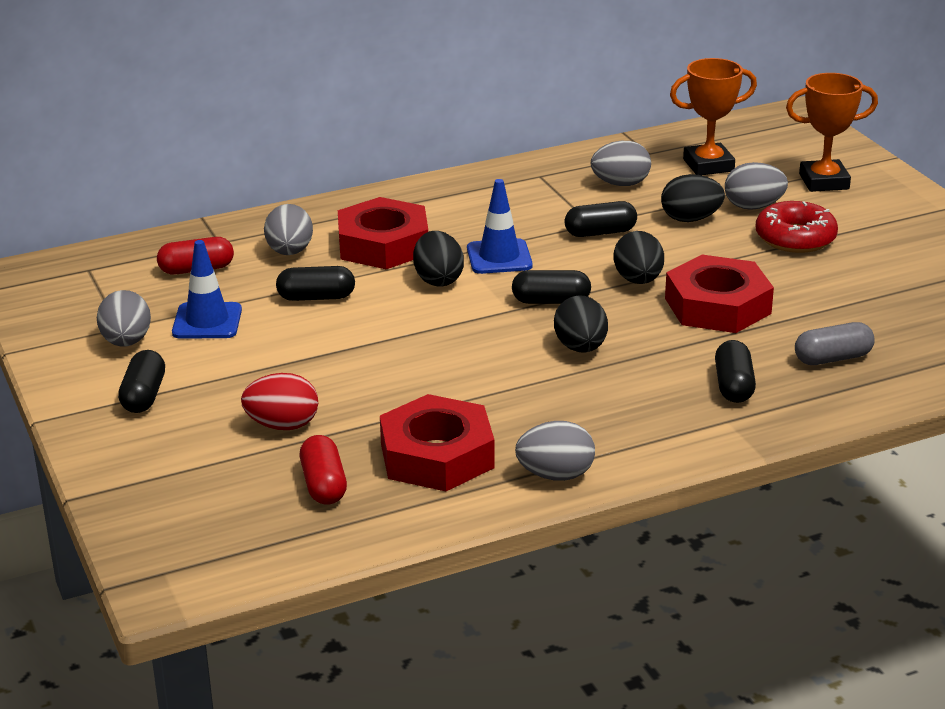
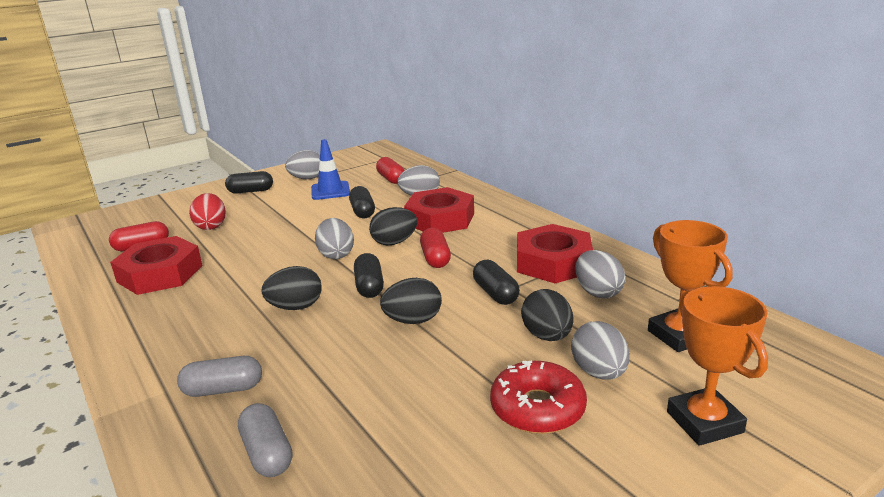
camera: 80 degrees right, 5 degrees down
(499, 257) = (435, 258): blue traffic cone -> red capsule
(555, 475) = (116, 318): grey egg -> grey egg (336, 255)
(717, 306) = (373, 367): red nut -> red nut (553, 262)
(733, 386) = (223, 389): black capsule -> grey capsule

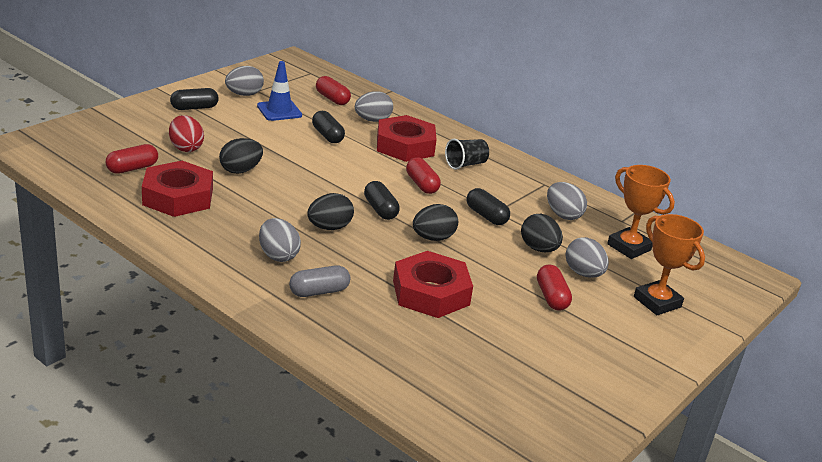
camera: 20 degrees left, 5 degrees up
(267, 453) = (385, 331): grey capsule -> none
(336, 255) = (332, 180): grey egg -> grey egg (278, 255)
(394, 242) = (377, 169): black egg -> black egg (240, 170)
(499, 236) = (465, 164): none -> black cup
(537, 408) = (551, 297): red donut -> red capsule
(553, 262) = (520, 189): red nut -> red nut (431, 293)

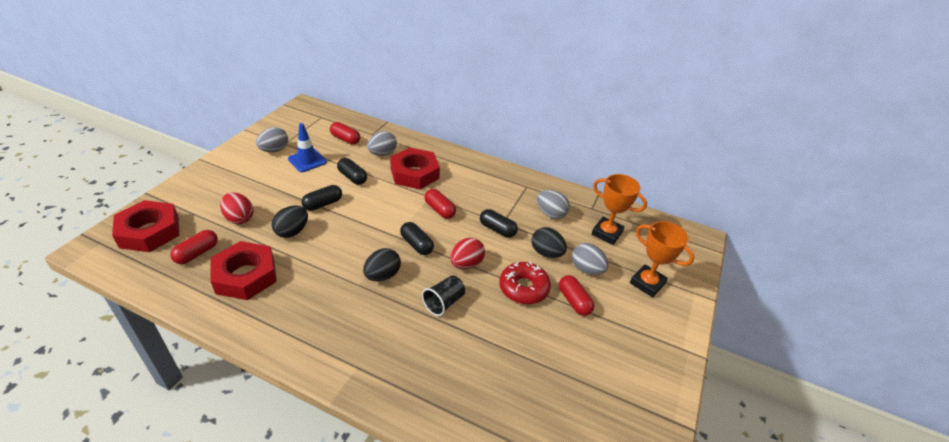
camera: 15 degrees left, 10 degrees up
(194, 108) = (236, 173): black capsule -> black capsule (323, 204)
(278, 255) = (349, 320): grey egg -> none
(319, 291) = (395, 352): grey capsule -> none
(431, 293) = (484, 325): red nut -> red nut (149, 231)
(433, 238) = (466, 264): black egg -> red egg
(465, 164) = (465, 181): black cup -> black cup (444, 302)
(494, 273) = (523, 288): none -> red donut

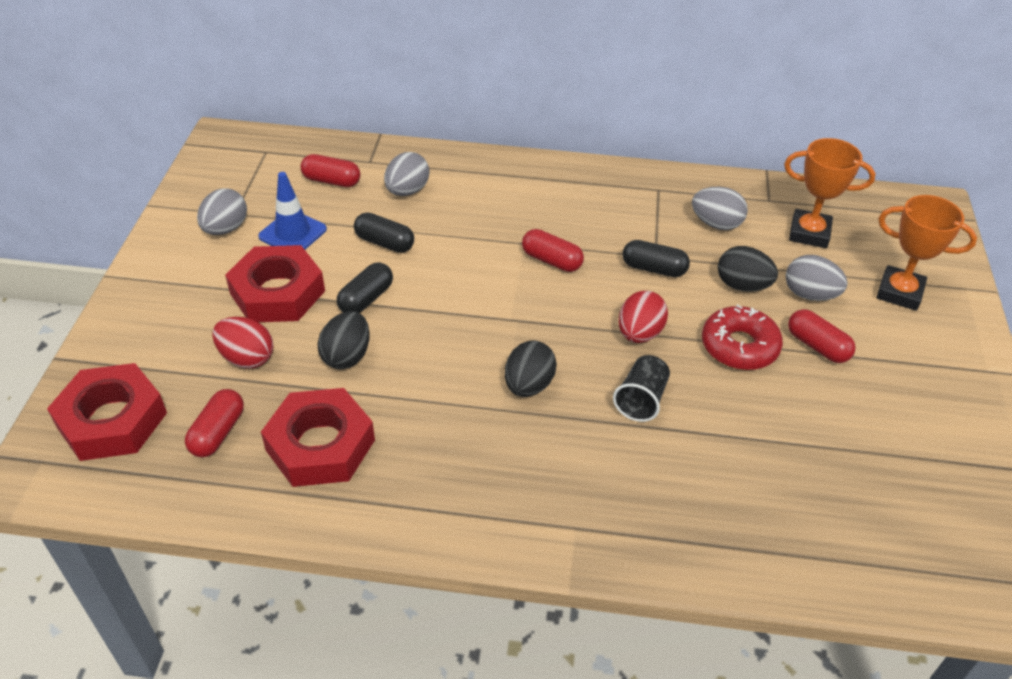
camera: 15 degrees left, 5 degrees up
(414, 173) = (478, 211): red nut -> red nut (277, 292)
(416, 244) = (550, 324): black capsule -> none

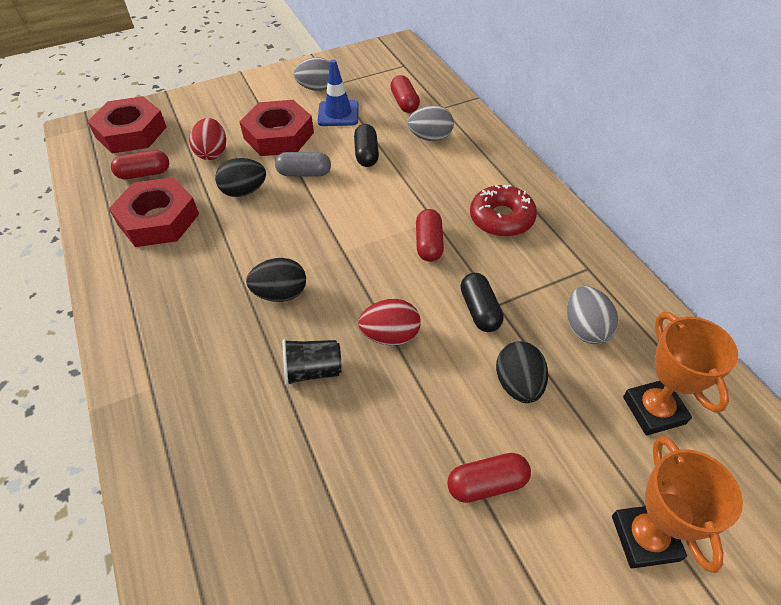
camera: 60 degrees right, 5 degrees up
(366, 299) = (304, 173): black capsule -> grey capsule
(739, 346) = (433, 416): red donut -> red donut (501, 218)
(809, 294) = (558, 447): grey egg -> none
(817, 346) = (487, 484): red capsule -> red capsule turned 60 degrees clockwise

